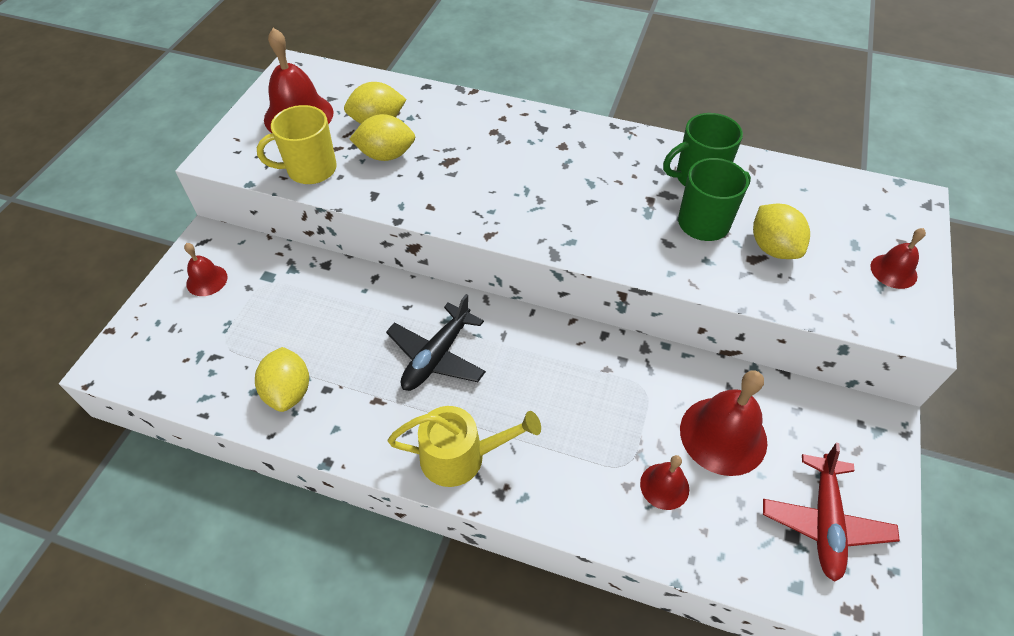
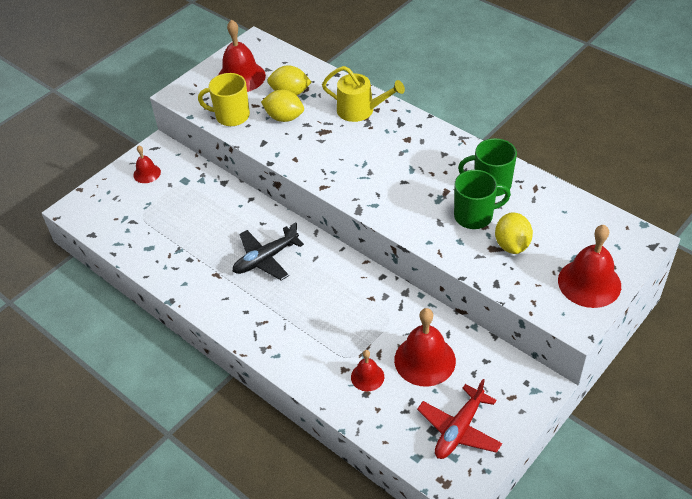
camera: 25 degrees right, 5 degrees down
(288, 391) = (166, 254): yellow lemon -> none
(460, 456) = (250, 321): yellow watering can -> yellow watering can (360, 110)
(893, 271) = (589, 283): red bell -> red bell, size x1.84

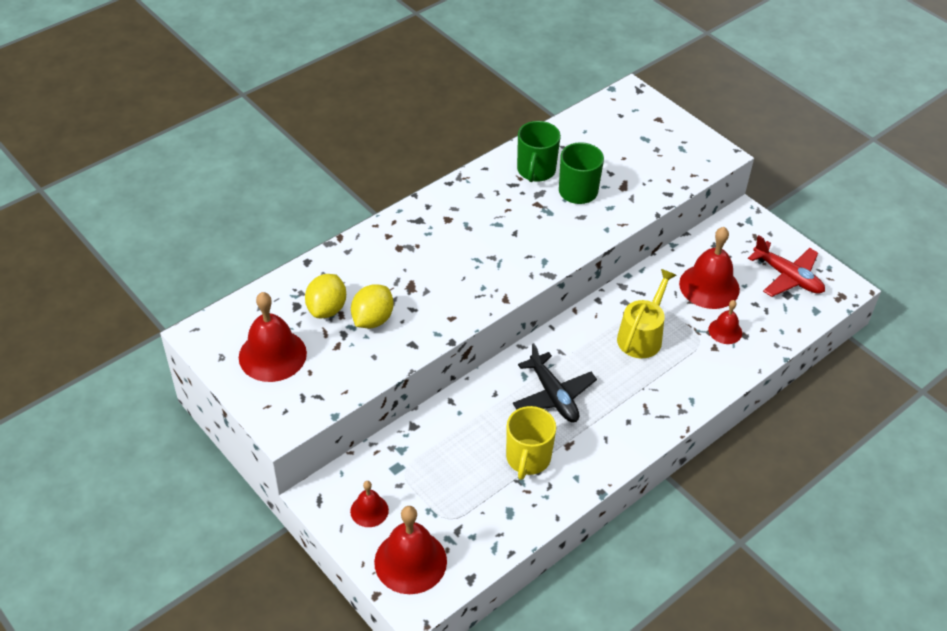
camera: 85 degrees left, 0 degrees up
(231, 116) = (350, 371): yellow mug -> yellow mug (528, 458)
(360, 110) = (384, 250): yellow watering can -> yellow watering can (642, 336)
(512, 245) = (621, 173): yellow lemon -> none
(589, 283) = (676, 136): red bell -> red bell (410, 561)

